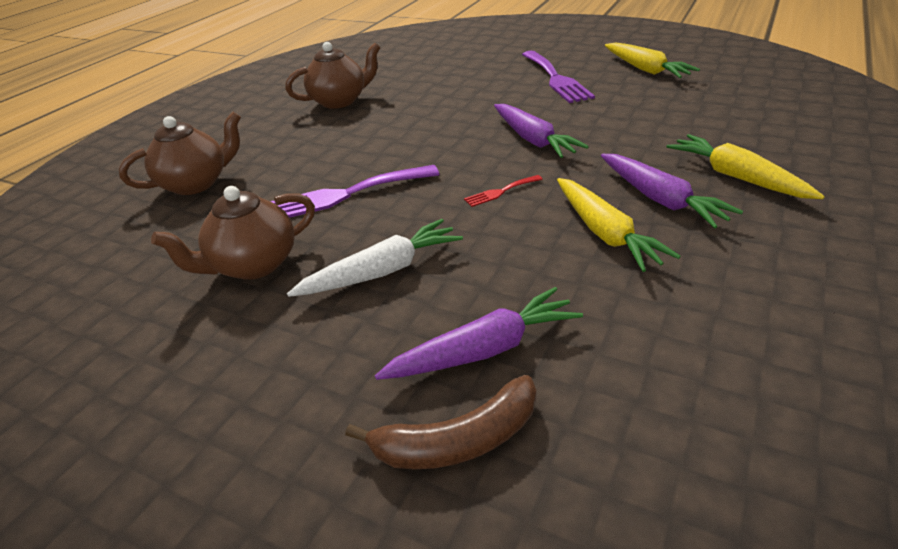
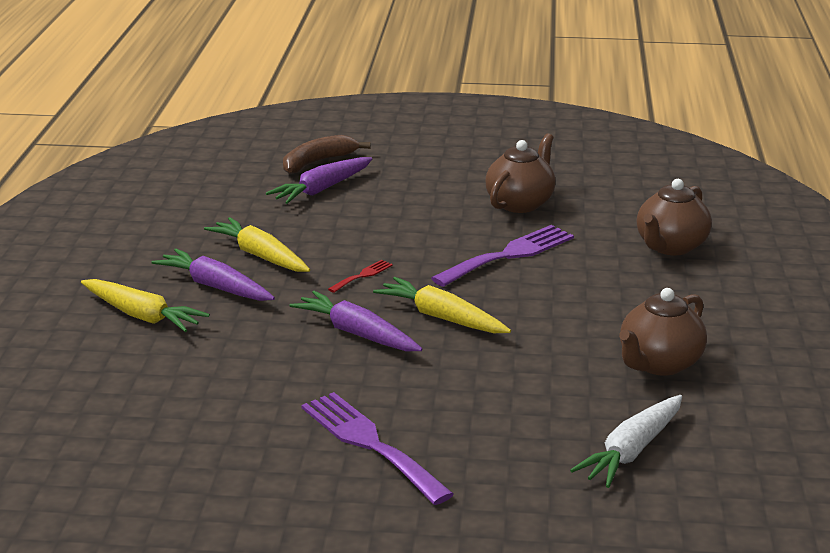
camera: 155 degrees right, 10 degrees down
(382, 271) = (418, 212): white carrot -> white carrot (631, 451)
(645, 69) = (233, 481): yellow carrot -> yellow carrot (441, 317)

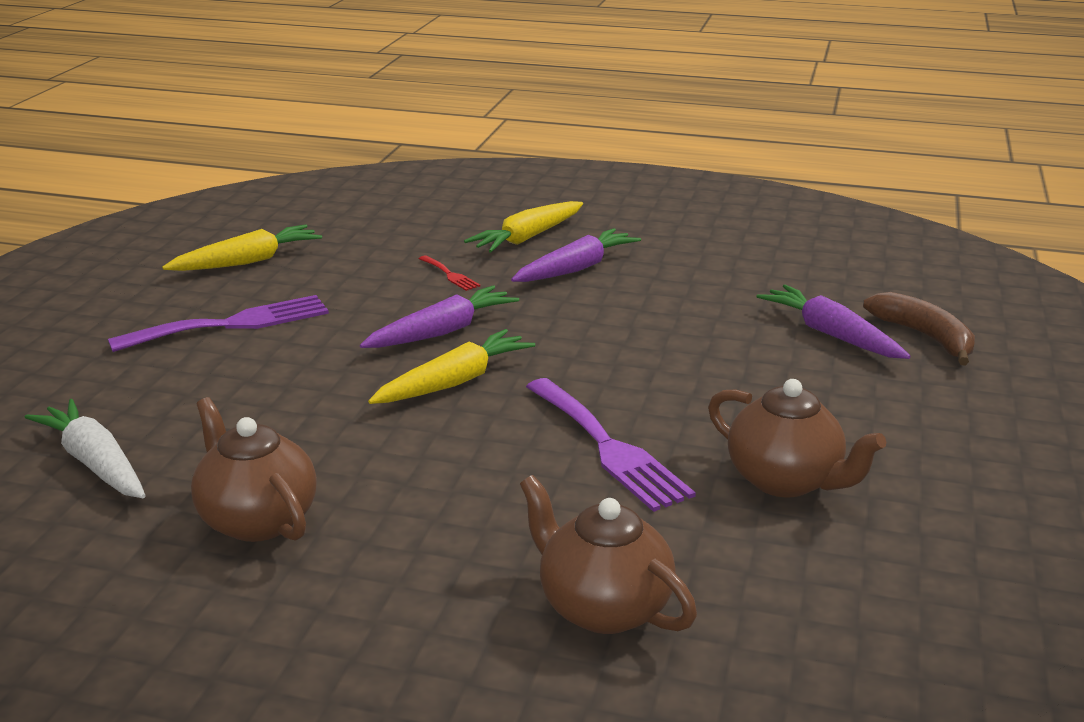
camera: 100 degrees right, 0 degrees up
(260, 256) = (643, 291): yellow carrot -> yellow carrot (247, 261)
(362, 275) = (577, 344): red fork -> red fork (450, 275)

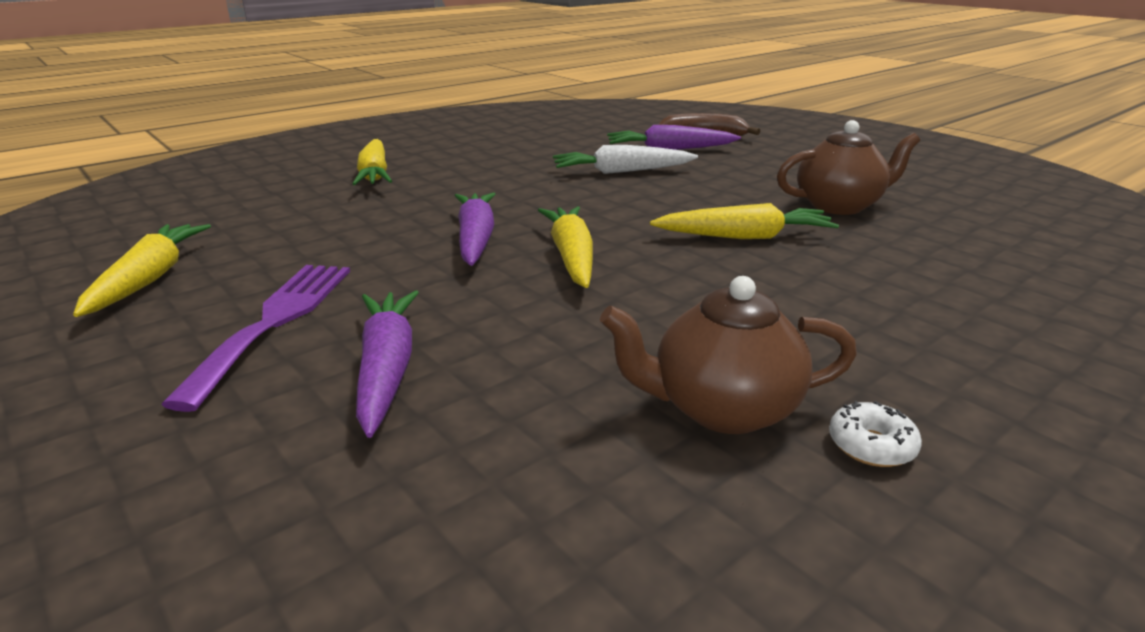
camera: 55 degrees left, 0 degrees up
(95, 463) = (469, 495): white carrot -> white carrot (621, 172)
(256, 592) = (871, 446): none -> white donut
(450, 275) = (380, 211): red fork -> none
(576, 268) = (457, 175): purple carrot -> purple carrot (386, 369)
(603, 607) = (973, 297): brown teapot -> none
(608, 447) = (745, 237): purple fork -> yellow carrot

